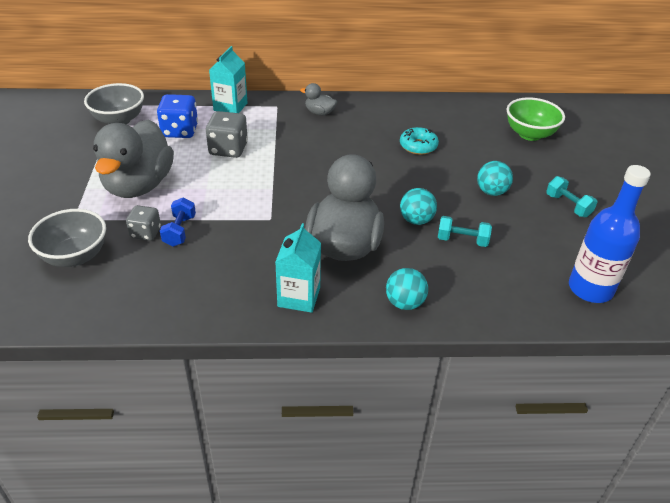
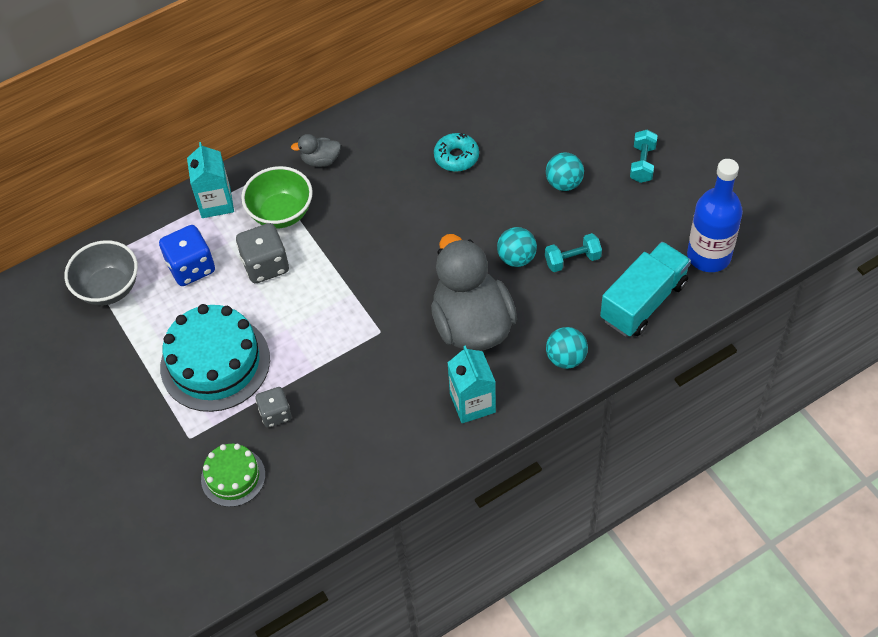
camera: 25 degrees left, 15 degrees up
(75, 256) = (233, 477): grey bowl -> green cake
(138, 185) = (215, 363): grey duck -> turquoise cake
(179, 231) = (306, 394): blue dumbbell -> none
(505, 295) = (643, 301): none -> turquoise truck
(529, 134) = (556, 80): green bowl -> green bowl (281, 213)
(568, 205) = (642, 164): turquoise dumbbell -> turquoise dumbbell turned 75 degrees clockwise

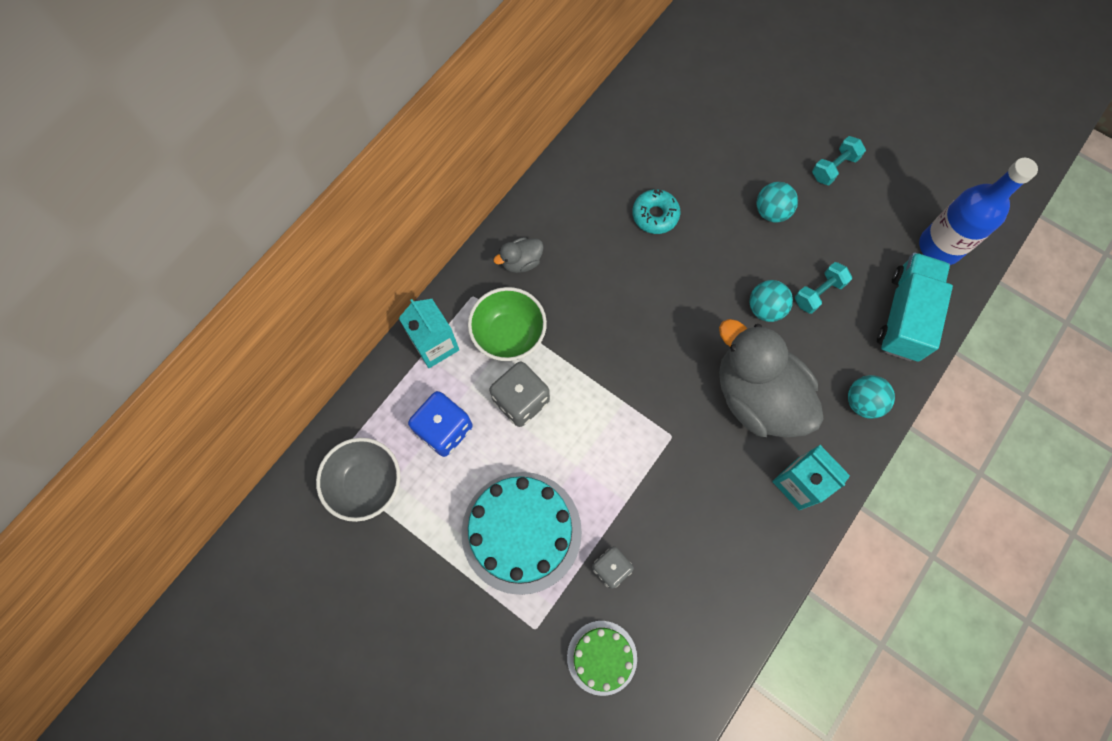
camera: 25 degrees left, 15 degrees up
(642, 164) = (834, 168): turquoise dumbbell -> turquoise dumbbell turned 60 degrees clockwise

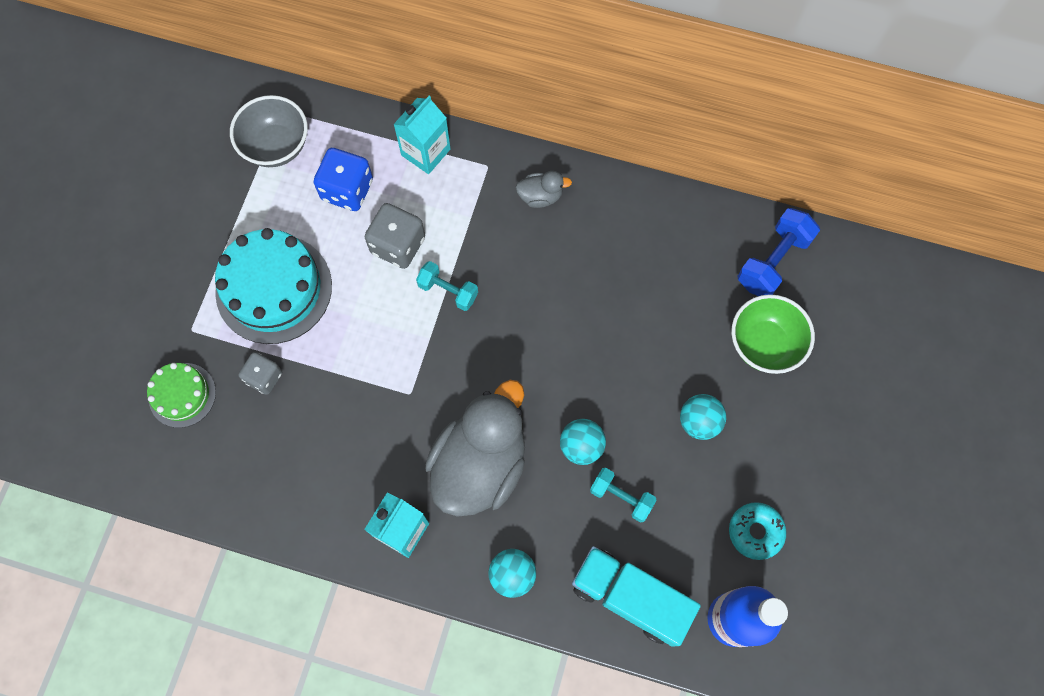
camera: 70 degrees right, 0 degrees up
(509, 335) = (459, 212): green bowl -> green bowl (764, 344)
(521, 262) = (540, 196): grey duck -> grey duck turned 135 degrees clockwise
(651, 108) = (773, 261): none -> blue dumbbell
(655, 215) = (644, 305): turquoise donut -> turquoise donut (755, 532)
(834, 168) = (784, 475): turquoise dumbbell -> turquoise dumbbell (448, 291)
(904, 316) = (630, 597): turquoise truck -> turquoise truck turned 150 degrees counterclockwise

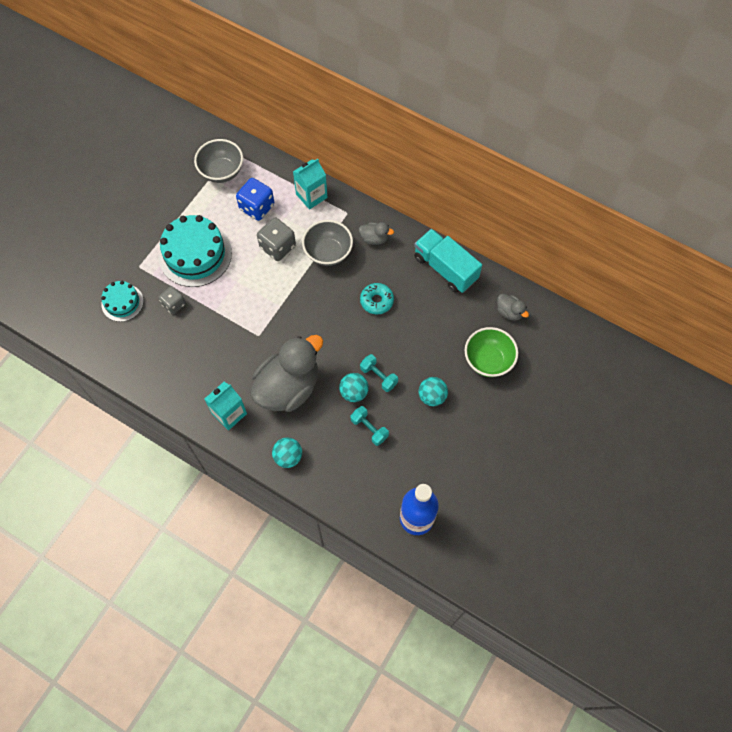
camera: 15 degrees right, 5 degrees down
(182, 395) = (122, 302): green cake -> turquoise cake
(448, 291) = (300, 281): turquoise dumbbell -> turquoise dumbbell (378, 376)
(477, 236) = (328, 253): none -> grey bowl
(630, 597) = (356, 489): turquoise truck -> turquoise truck (445, 268)
(755, 532) = (447, 470): turquoise donut -> turquoise donut (376, 301)
(773, 261) = (509, 312): blue dumbbell -> grey duck

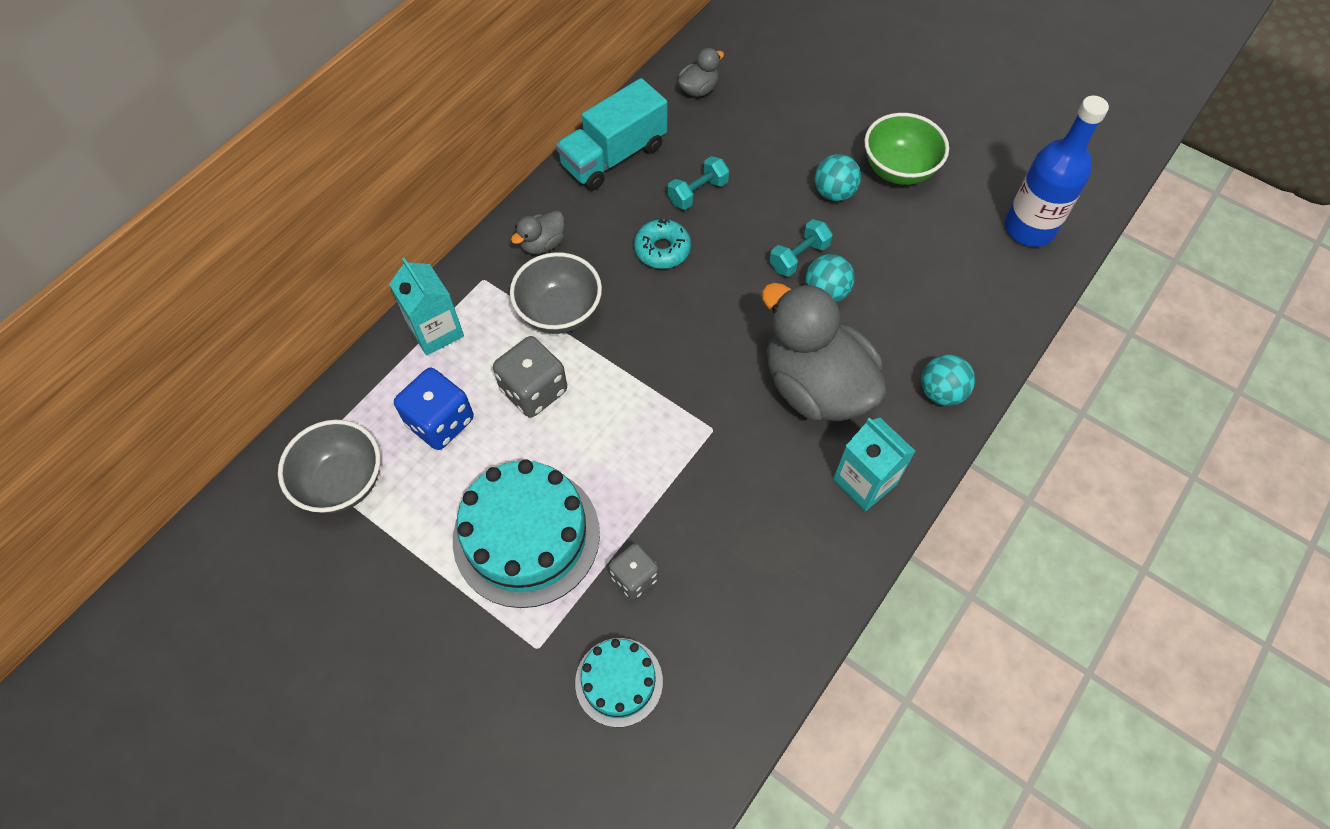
camera: 85 degrees left, 5 degrees down
(369, 428) = (888, 276): turquoise dumbbell -> turquoise dumbbell (698, 192)
(374, 238) = (542, 244): grey duck -> grey duck turned 150 degrees counterclockwise
(488, 360) = (776, 121): green bowl -> green bowl (898, 169)

